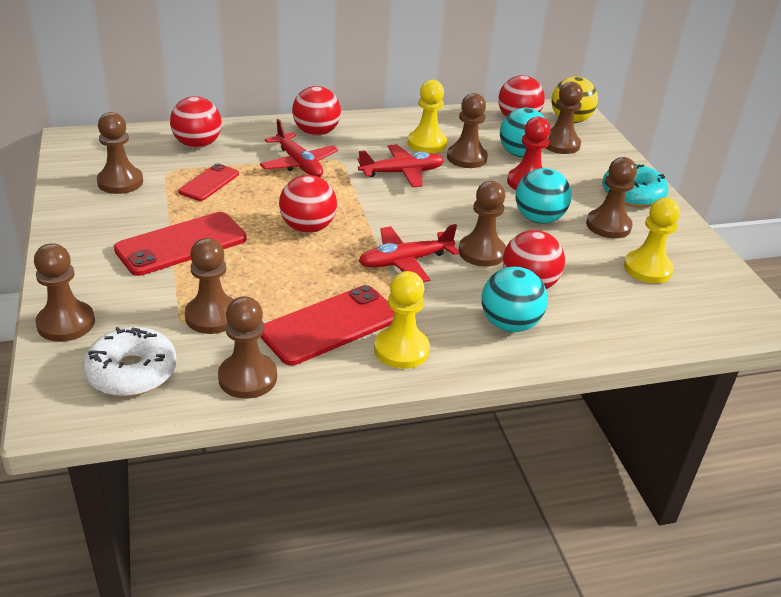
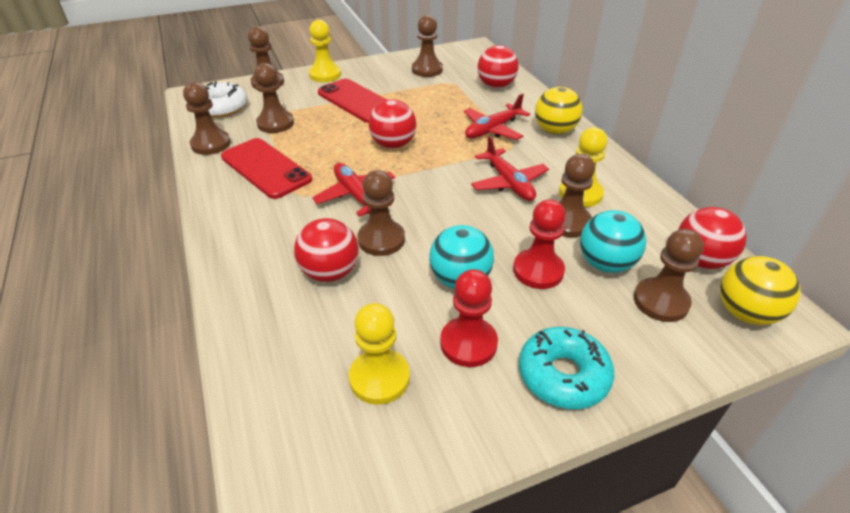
camera: 85 degrees right, 5 degrees up
(209, 183) = (441, 98): red phone -> none
(316, 133) = (554, 131): red ball -> yellow ball
(401, 350) = (235, 202): yellow pawn -> yellow pawn (325, 75)
(509, 324) = (267, 260): turquoise ball -> none
(608, 226) = (468, 343): brown pawn -> red pawn

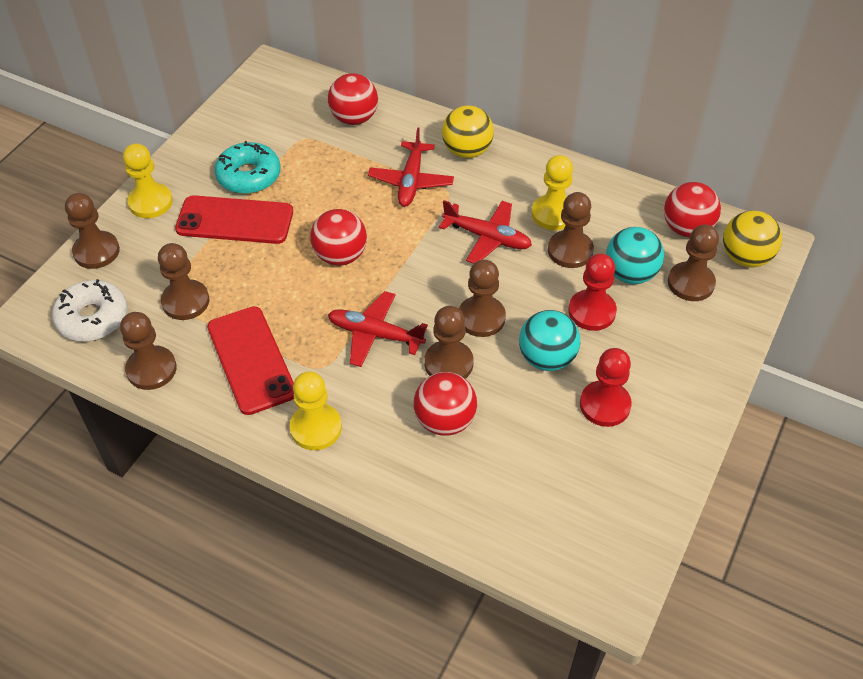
camera: 40 degrees left, 10 degrees up
(266, 168) = (251, 360): red phone -> red phone turned 60 degrees clockwise
(379, 378) = (576, 473): yellow pawn -> yellow pawn (316, 428)
(427, 70) = (257, 132): brown pawn -> brown pawn (481, 318)
(563, 375) = (682, 384): turquoise donut -> turquoise donut (249, 176)

